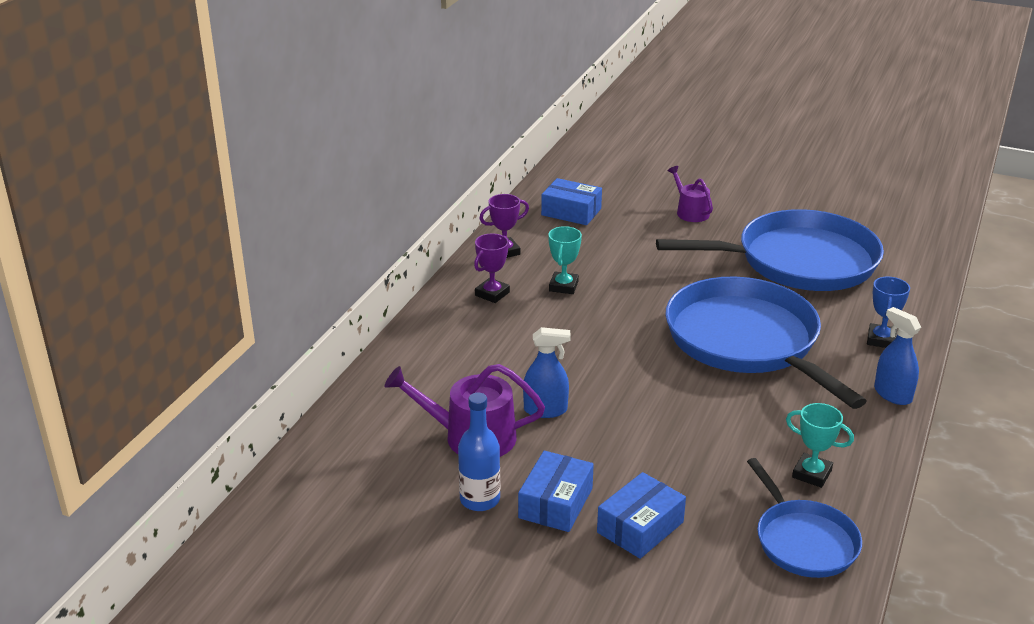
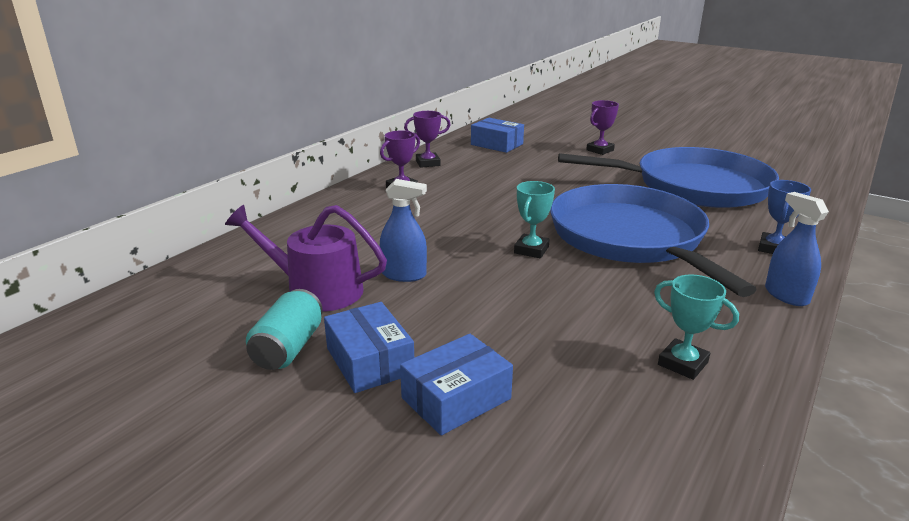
camera: 10 degrees right, 5 degrees down
(480, 499) = (288, 348): blue bottle -> turquoise can
(555, 503) = (369, 361): blue box -> blue box turned 60 degrees counterclockwise
(563, 286) = (468, 187): turquoise trophy -> turquoise trophy (531, 250)
(690, 212) = (600, 150): purple watering can -> purple trophy
(803, 541) = (660, 440): blue pan -> none

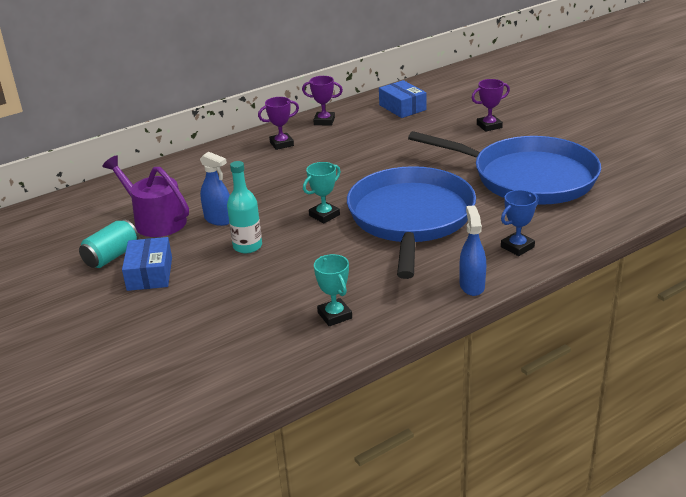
camera: 25 degrees right, 5 degrees up
(456, 398) = (178, 305): blue box -> none
(475, 300) = (247, 246): none -> turquoise bottle

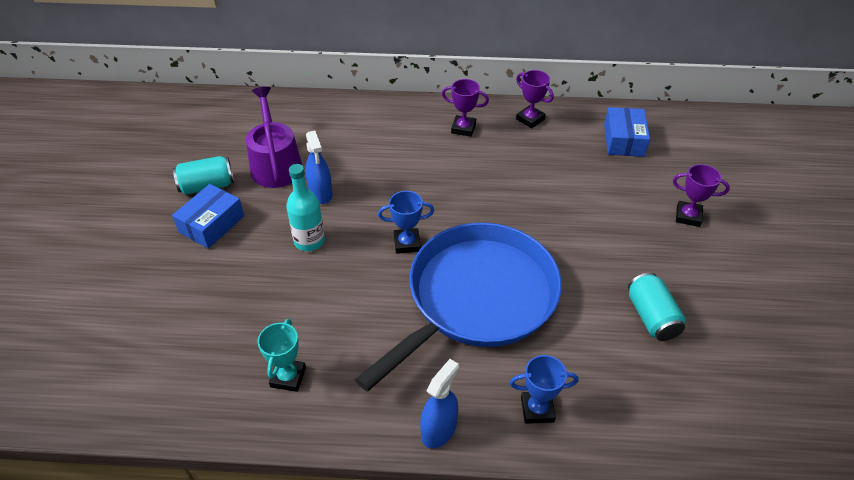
camera: 35 degrees right, 15 degrees up
(324, 215) = (407, 243): turquoise trophy -> blue trophy
(527, 178) = (651, 317): blue pan -> turquoise can

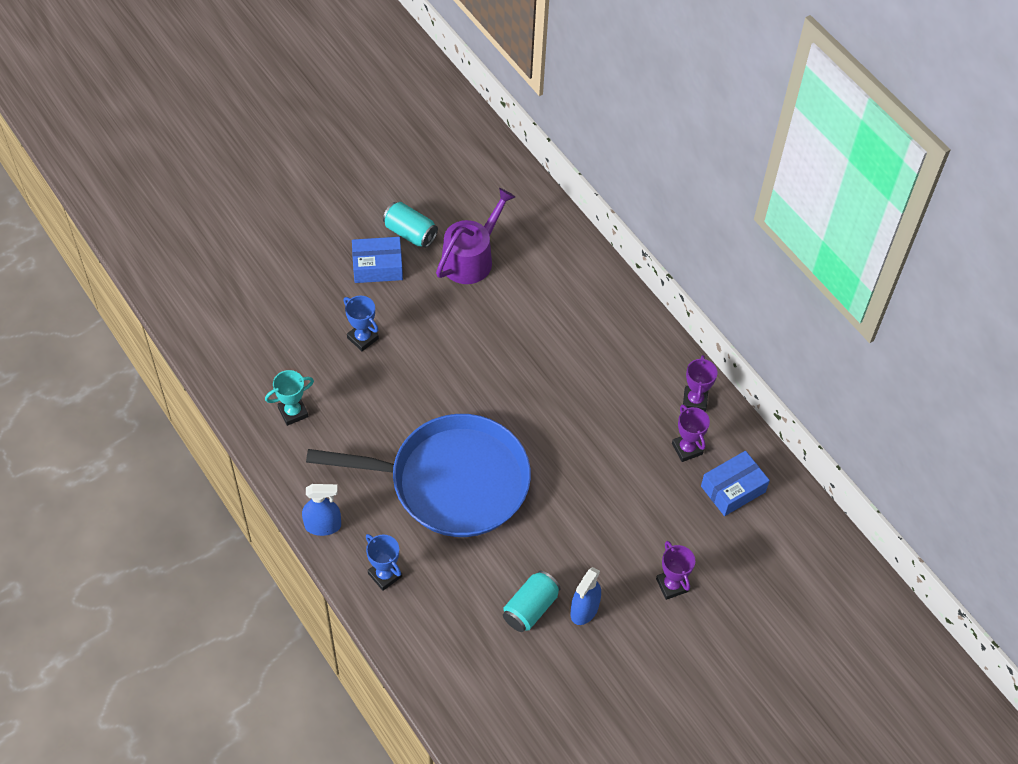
camera: 50 degrees right, 10 degrees up
(309, 241) = (414, 339): turquoise bottle -> none
(321, 193) = (468, 311): blue spray bottle -> blue spray bottle (584, 610)
(407, 243) = (466, 403): blue trophy -> blue trophy (362, 338)
(463, 128) = (634, 358): purple trophy -> purple trophy (687, 449)

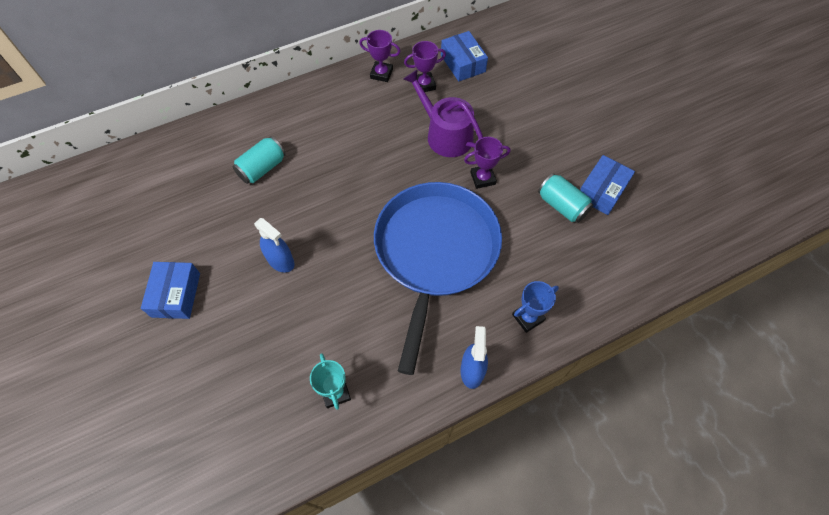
camera: 80 degrees left, 5 degrees up
(362, 338) = (260, 316): blue trophy -> none
(410, 233) = (145, 261): turquoise can -> turquoise can (262, 168)
(471, 258) = (193, 211): purple watering can -> purple watering can (445, 134)
(558, 653) = (602, 191): none -> blue box
(584, 610) = (563, 169): blue spray bottle -> blue spray bottle (280, 261)
(671, 585) = (542, 111): purple trophy -> purple trophy (483, 178)

